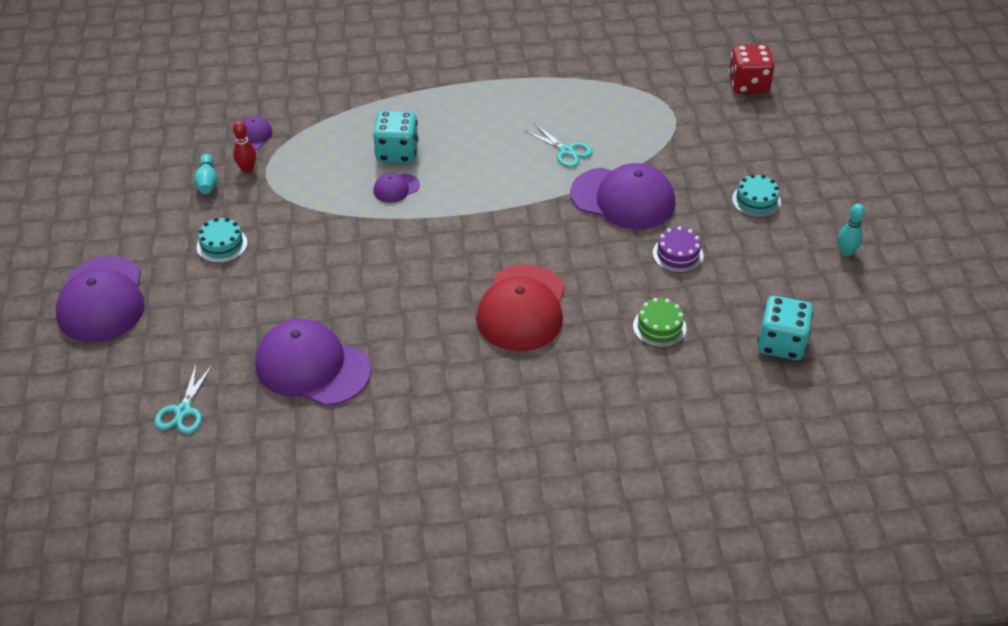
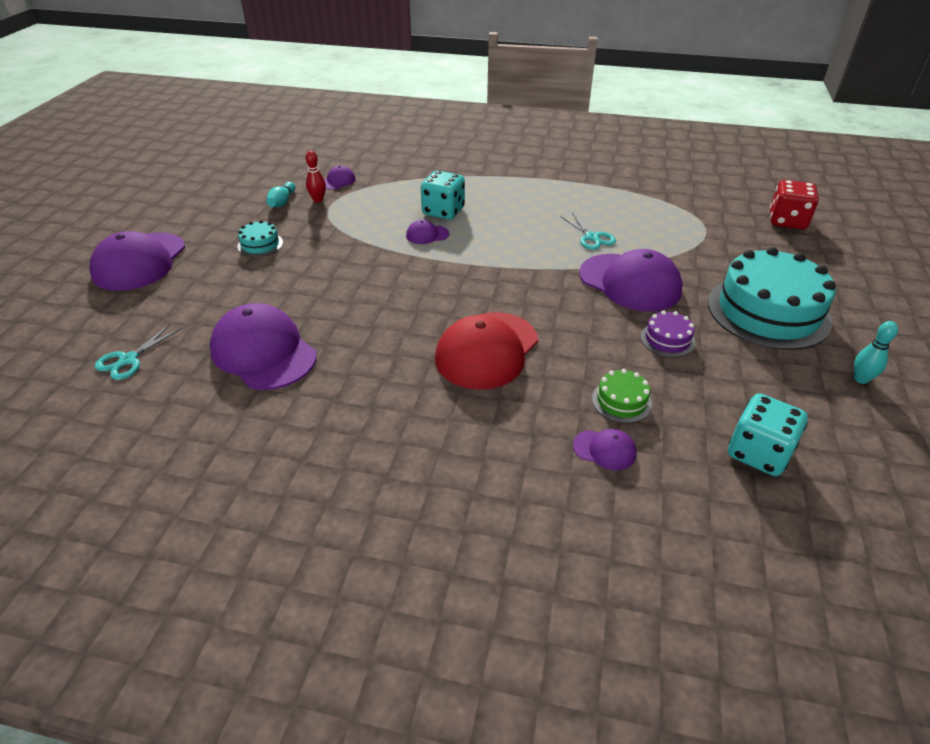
camera: 20 degrees right, 5 degrees down
(661, 375) = (604, 450): none -> purple cap
(756, 201) = (768, 311): turquoise cake -> turquoise cake, size x2.31

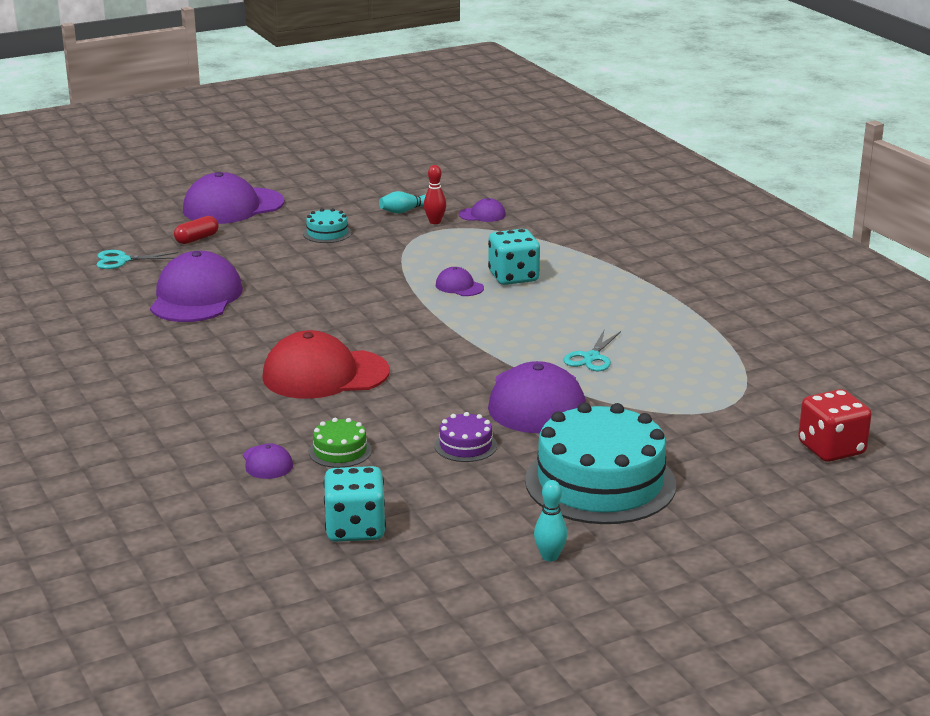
camera: 50 degrees right, 15 degrees down
(162, 303) = (197, 239): none -> red capsule

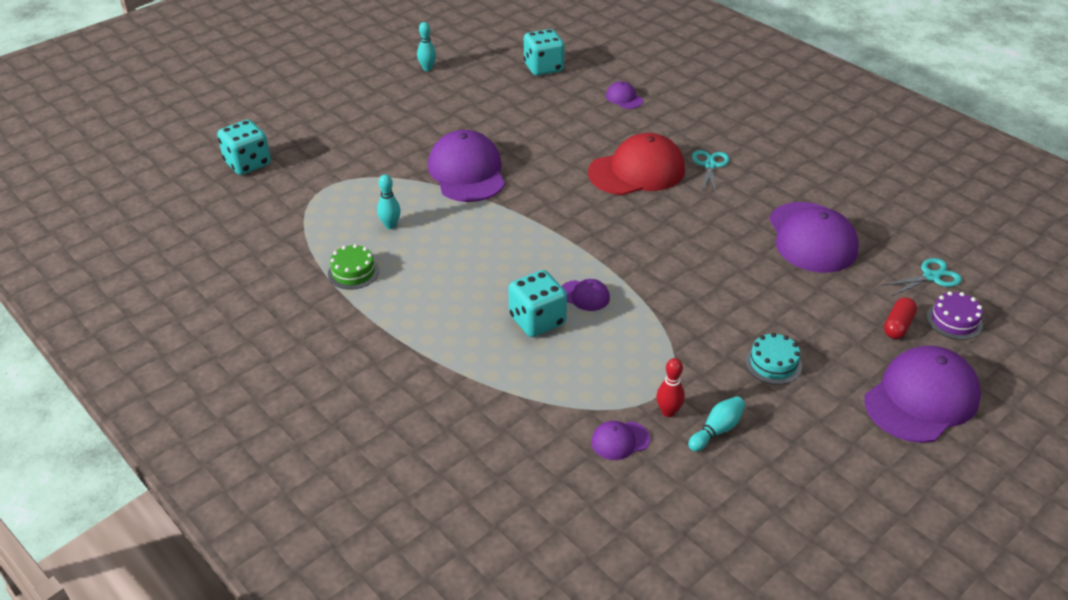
camera: 165 degrees right, 15 degrees up
(340, 451) = (584, 112): green cake -> green cake (353, 272)
(465, 445) = (503, 128): purple cake -> purple cake (954, 320)
(591, 357) = (434, 222): turquoise scissors -> turquoise scissors (710, 165)
(600, 482) = (407, 115): turquoise cake -> none
(643, 361) = (390, 225): none -> turquoise bowling pin
(831, 449) = (248, 163): red dice -> turquoise dice

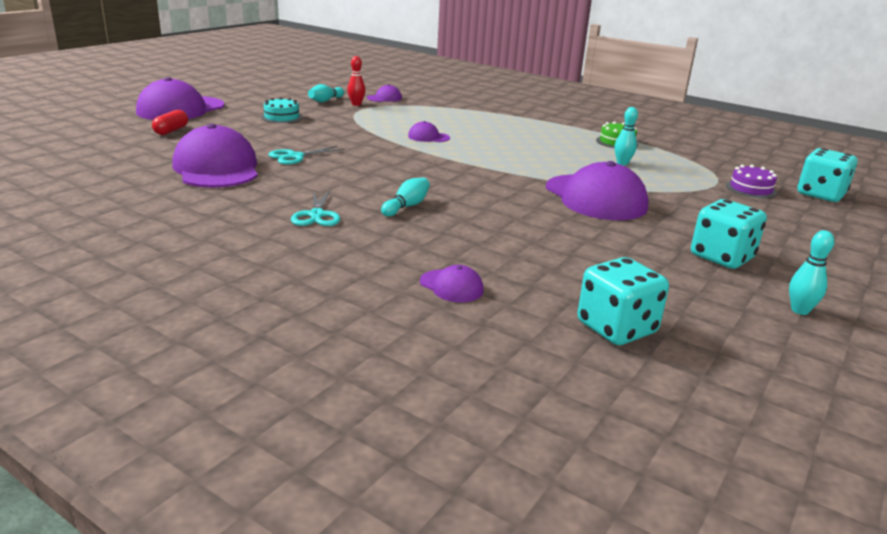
camera: 165 degrees right, 15 degrees down
(537, 320) = (458, 128): turquoise dice -> turquoise dice (721, 257)
(637, 171) = (406, 206): red cap -> turquoise bowling pin
(931, 277) = (113, 151): turquoise scissors -> turquoise scissors (295, 157)
(954, 320) = (118, 133): purple cake -> purple cake (751, 189)

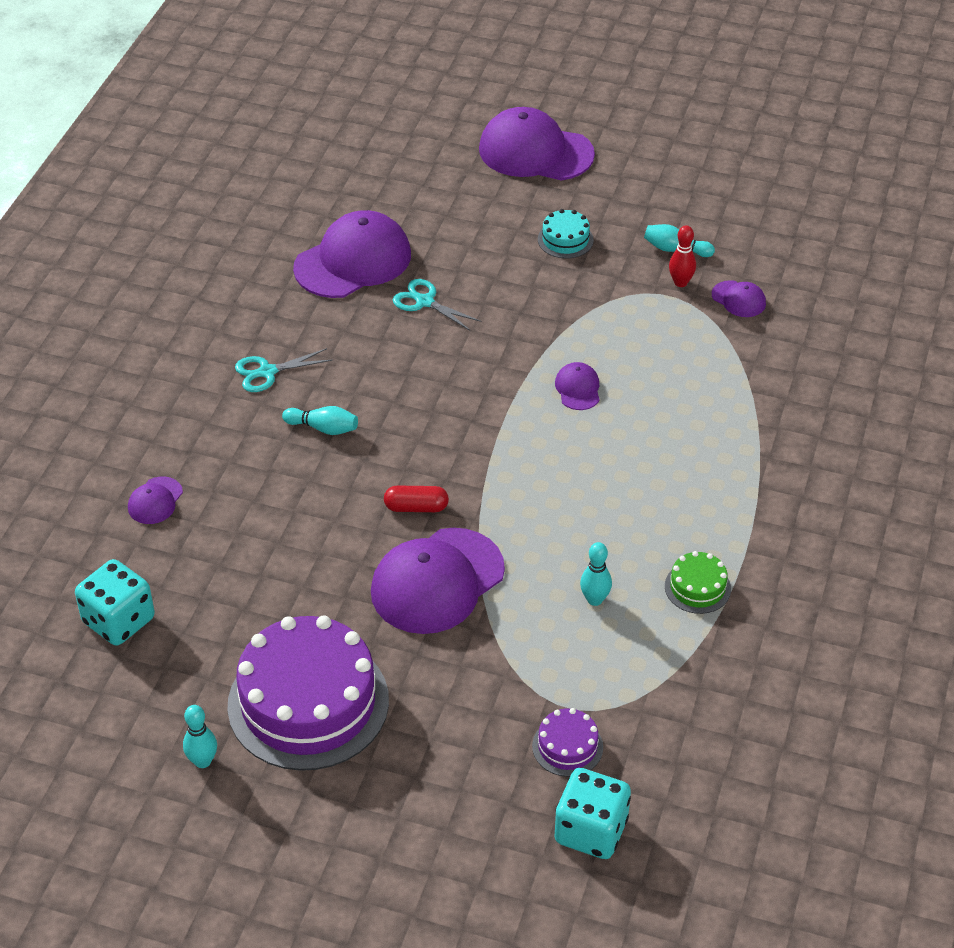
camera: 75 degrees right, 20 degrees up
(171, 131) = (450, 181): red capsule -> red capsule (416, 507)
(721, 257) = (308, 702): turquoise dice -> purple cake

